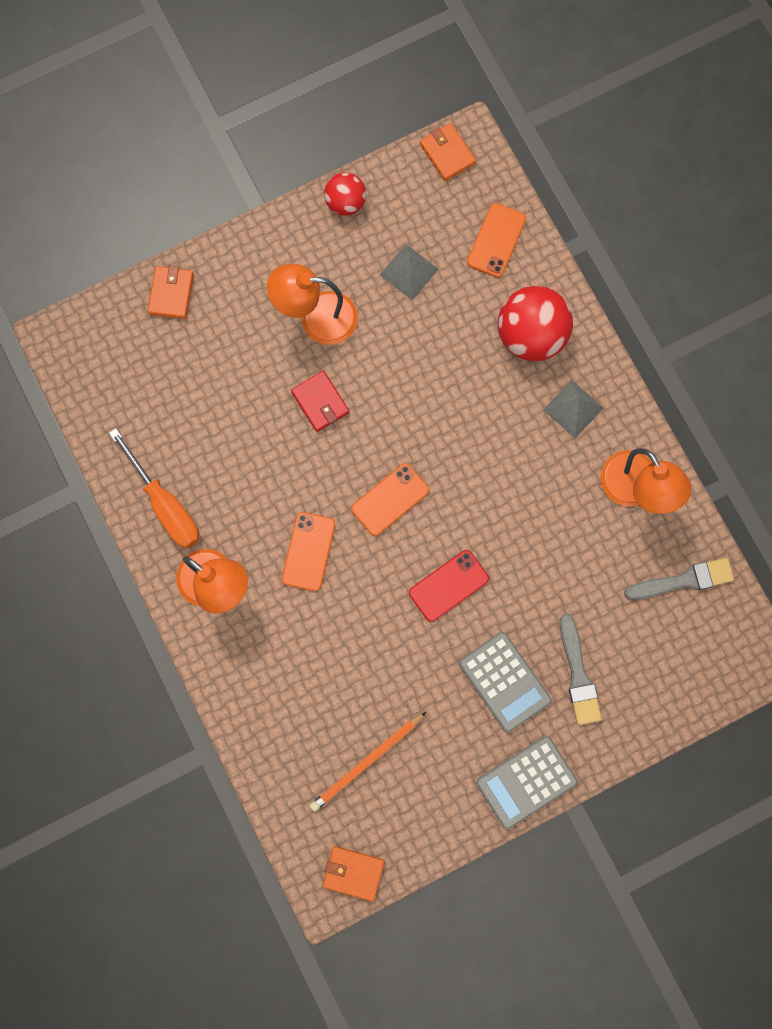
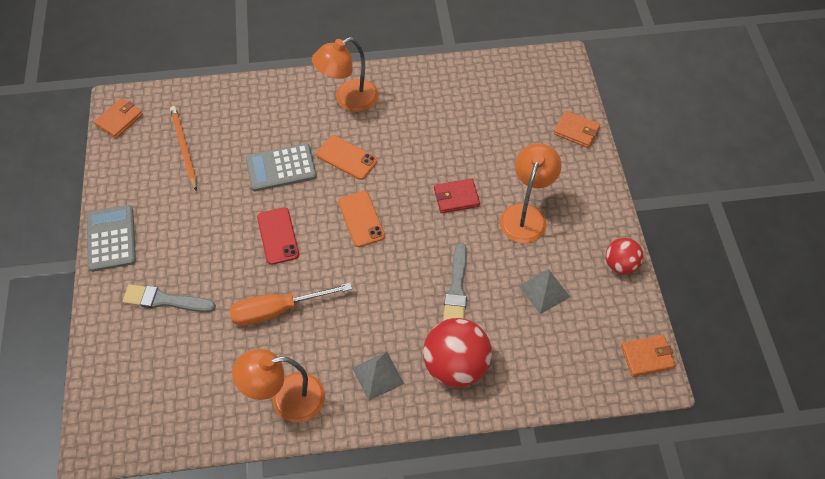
camera: 110 degrees right, 20 degrees down
(165, 504) = (419, 87): orange screwdriver -> orange screwdriver (277, 310)
(496, 240) = (552, 368): orange phone -> none
(504, 681) = (188, 249): grey calculator -> grey calculator (281, 168)
(684, 580) = (193, 408): grey brush -> grey brush (456, 288)

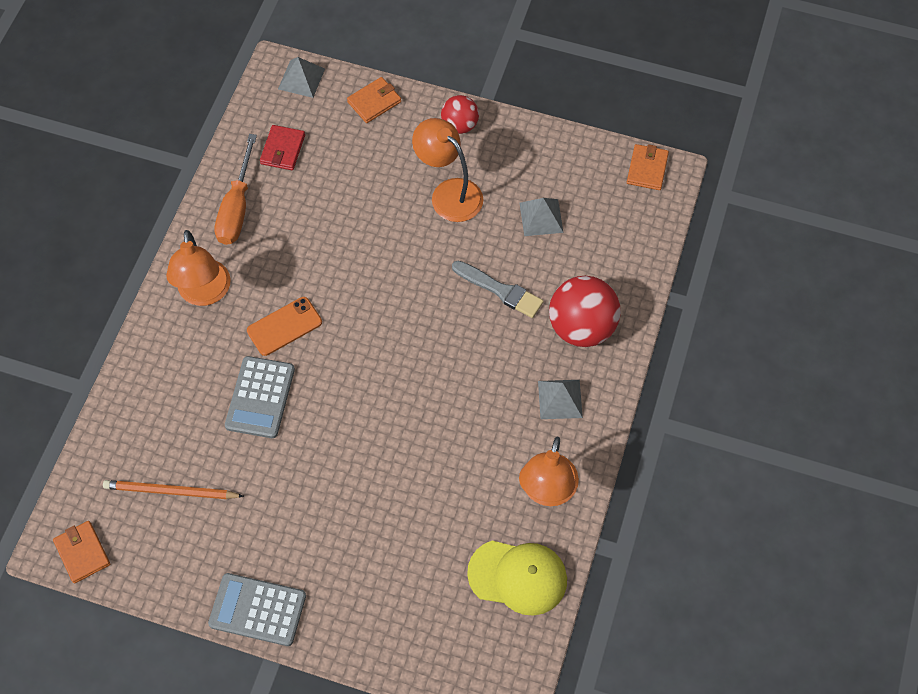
camera: 65 degrees left, 5 degrees up
(165, 300) = (371, 574): grey brush -> none
(201, 408) = (518, 577): none -> yellow cap
(277, 310) = (441, 465): orange screwdriver -> orange screwdriver (237, 207)
(278, 236) = (349, 432): red phone -> none
(361, 219) = (372, 343): orange phone -> none
(456, 197) = (394, 244): red wallet -> red wallet (283, 149)
(565, 78) = (301, 79): none -> grey pyramid
(620, 264) = (545, 142): red ball -> red ball (459, 125)

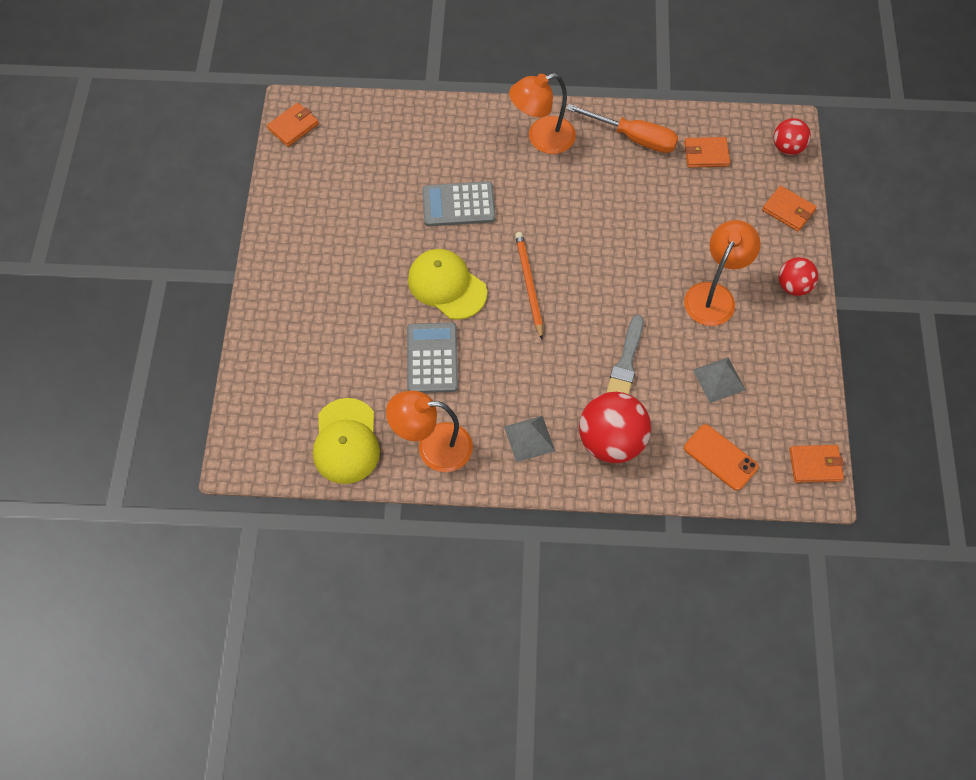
camera: 75 degrees right, 0 degrees up
(170, 491) = (358, 167): orange pencil -> orange pencil (529, 284)
(237, 207) = (633, 137): orange screwdriver -> orange screwdriver turned 150 degrees counterclockwise
(257, 610) = (273, 254): grey calculator -> grey calculator (432, 358)
(283, 149) = (706, 154): red wallet -> orange wallet
(284, 326) = (530, 204): orange phone -> orange phone (720, 457)
(301, 79) = (787, 147): grey pyramid -> red ball
(359, 434) = (447, 285): none -> yellow cap

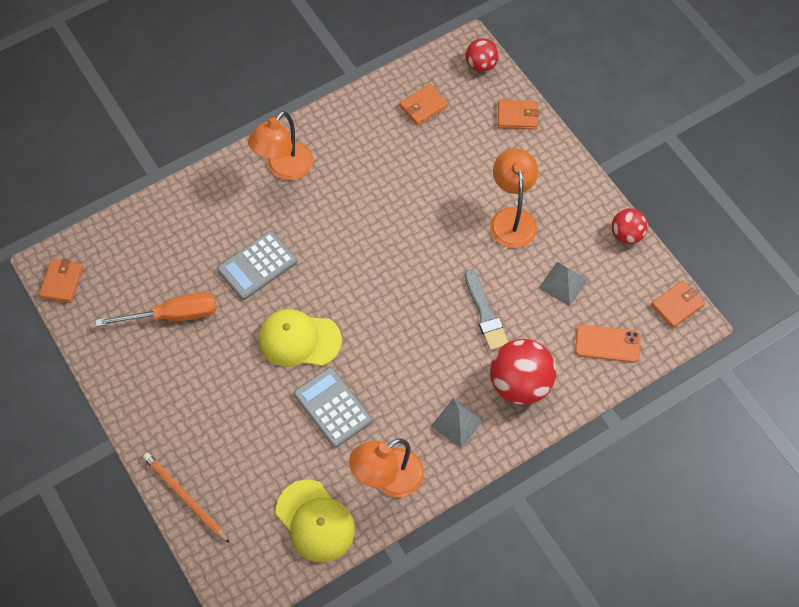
camera: 35 degrees left, 0 degrees up
(529, 284) = (364, 298): orange pencil -> orange pencil (185, 497)
(633, 137) = (357, 125): orange screwdriver -> orange screwdriver (173, 315)
(793, 286) = (564, 175): red ball -> red ball (626, 234)

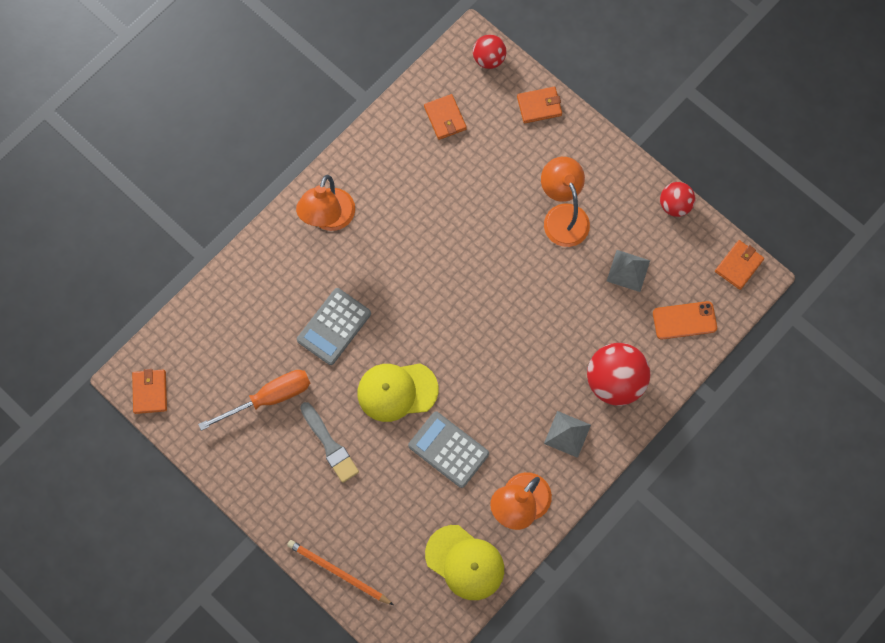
camera: 15 degrees left, 10 degrees up
(423, 106) = (445, 118): orange wallet -> orange wallet turned 60 degrees counterclockwise
(485, 314) = (564, 320): grey brush -> grey brush (330, 445)

